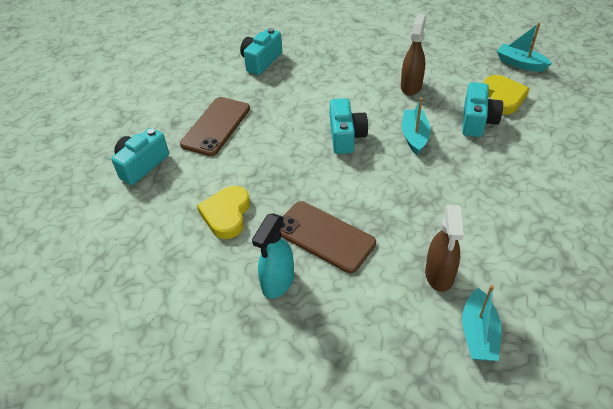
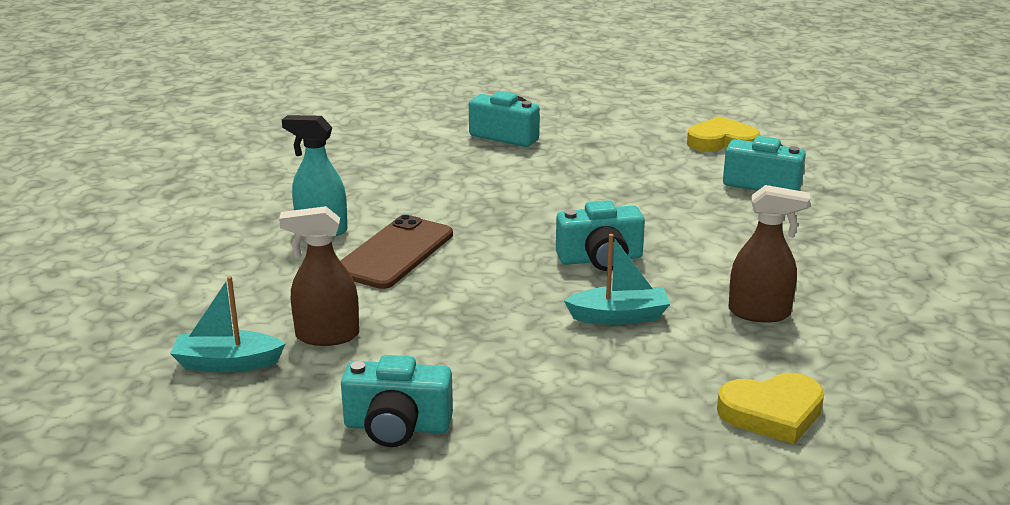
camera: 80 degrees right, 20 degrees down
(216, 126) = (593, 168): brown phone -> none
(226, 214) = (428, 191): yellow heart -> yellow heart (722, 142)
(477, 121) = (684, 379): turquoise camera -> turquoise camera (397, 426)
(520, 64) = (911, 443): turquoise boat -> none

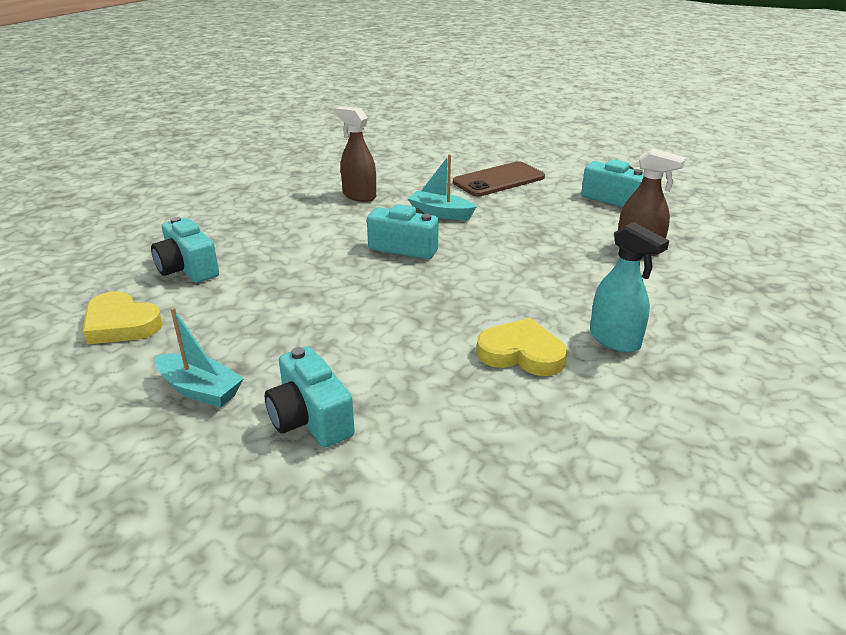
camera: 150 degrees left, 5 degrees up
(227, 363) = (712, 250): turquoise boat -> turquoise boat (200, 389)
(395, 253) = (557, 295): brown phone -> brown phone (498, 180)
(772, 413) = (424, 164): yellow heart -> yellow heart (521, 353)

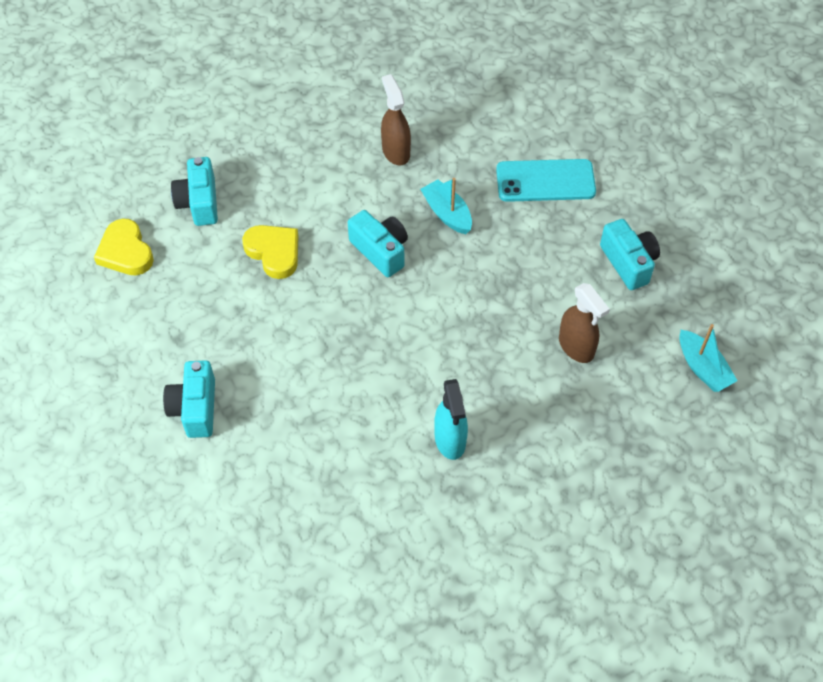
camera: 30 degrees right, 25 degrees up
(200, 389) = (144, 347): turquoise boat -> turquoise boat (702, 368)
(498, 180) = (545, 181): brown phone -> turquoise phone
(521, 353) = (371, 419): yellow heart -> yellow heart (274, 252)

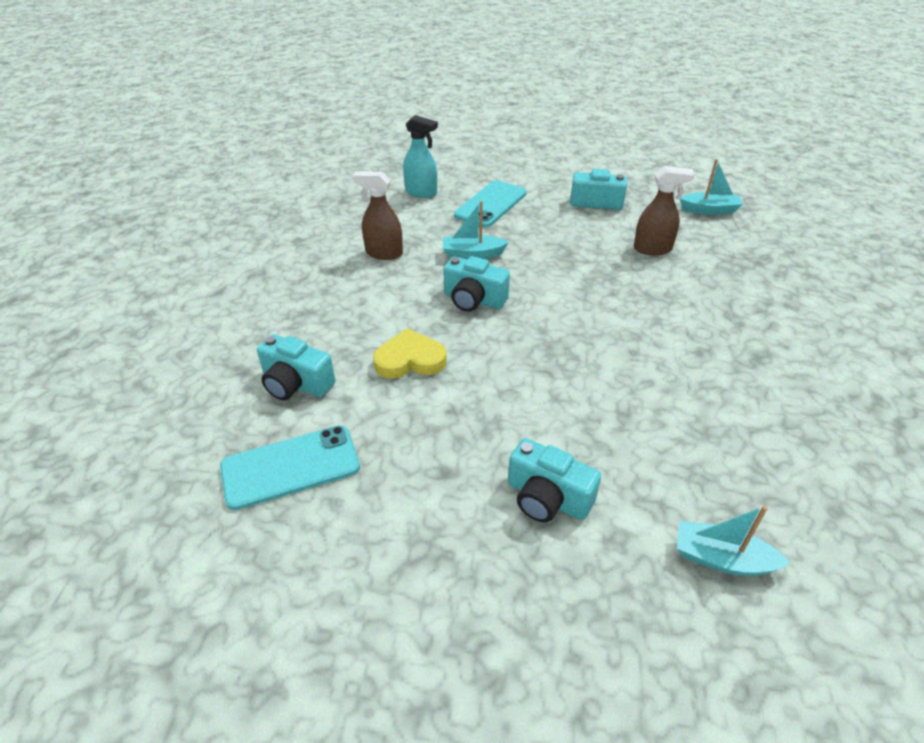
camera: 55 degrees left, 15 degrees down
(125, 252) = (290, 467): yellow heart -> turquoise phone
(209, 532) = (722, 559): none -> turquoise boat
(380, 251) = (474, 300): turquoise camera -> turquoise camera turned 150 degrees counterclockwise
(450, 440) = (701, 342): turquoise spray bottle -> turquoise spray bottle (421, 192)

